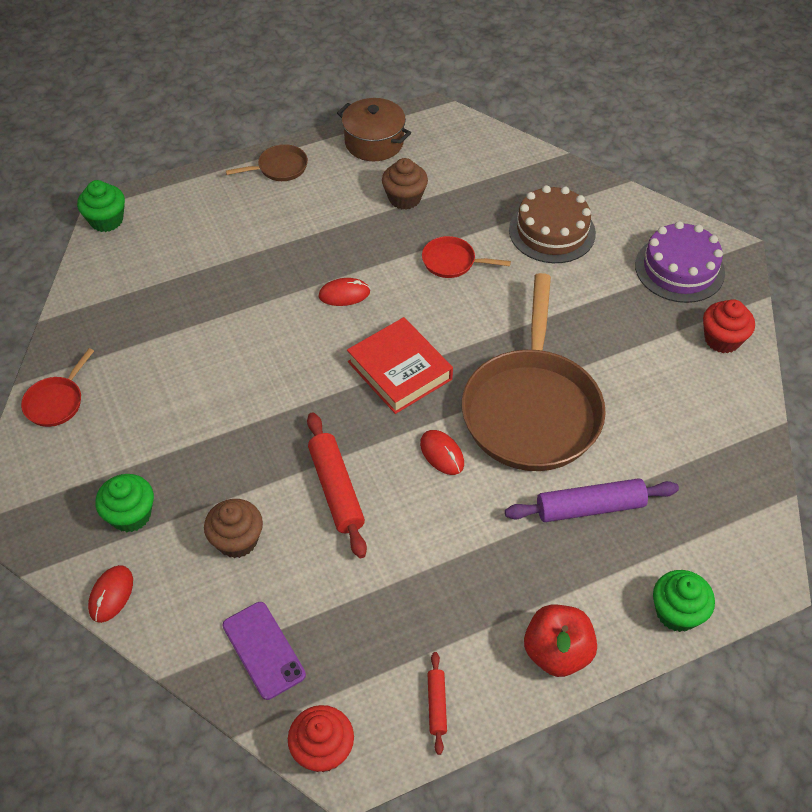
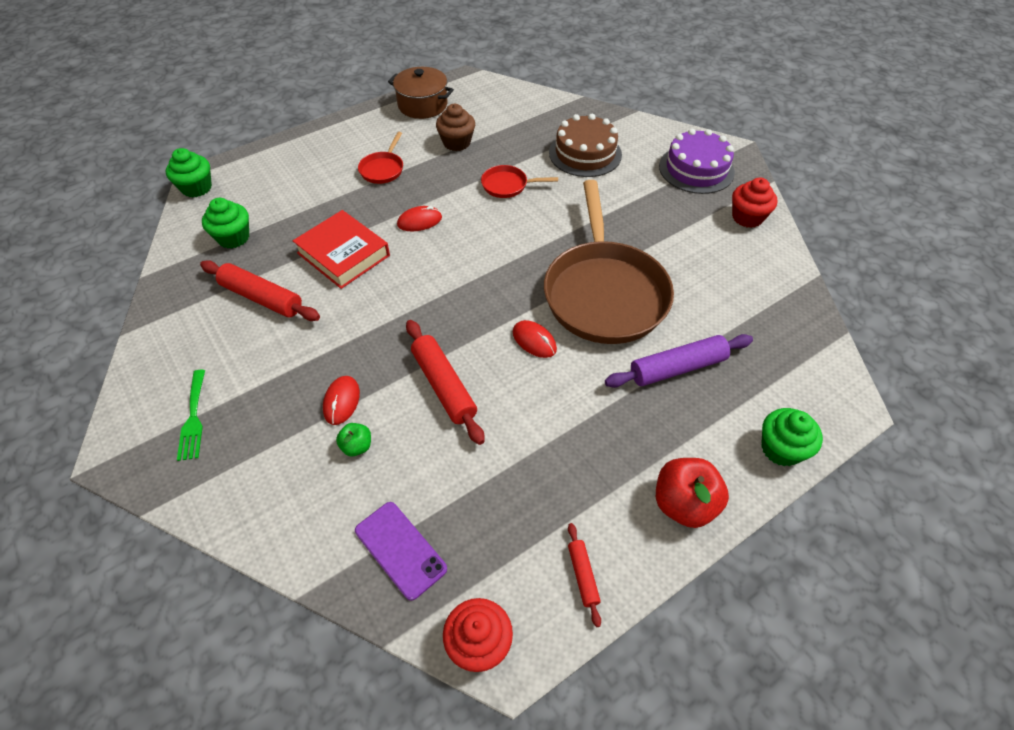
camera: 10 degrees left, 0 degrees up
(56, 402) = (163, 345): red pan -> red pan (383, 169)
(79, 486) = (193, 418): none -> green fork
(111, 595) = (237, 519): red mouse -> red mouse (341, 401)
(131, 515) = (248, 438): green cupcake -> green cupcake (233, 237)
(162, 363) = (262, 298): none -> red rolling pin
(237, 540) = (357, 446): brown cupcake -> green apple
(279, 168) = (345, 131): brown pan -> none
(399, 370) = (481, 276): red book -> red book (343, 254)

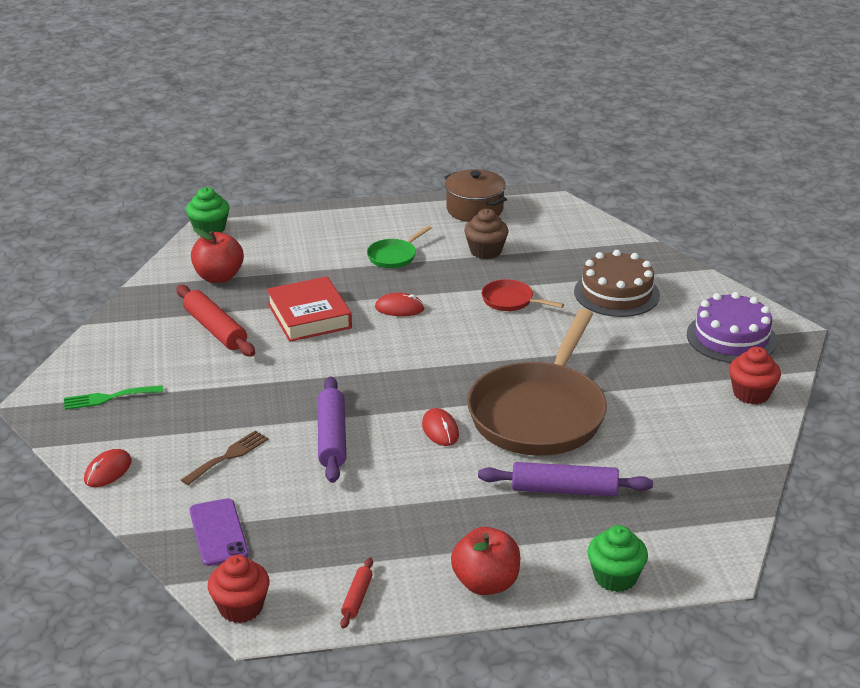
camera: 25 degrees right, 20 degrees down
(193, 418) = (108, 398): green fork -> green fork turned 60 degrees clockwise
(233, 237) = (218, 277): green cupcake -> red apple
(341, 401) = (236, 422): red mouse -> red mouse (108, 471)
(357, 446) = (228, 456): green apple -> brown fork
(383, 169) = (394, 256): red pan -> green pan
(443, 386) = (332, 438): red rolling pin -> purple rolling pin

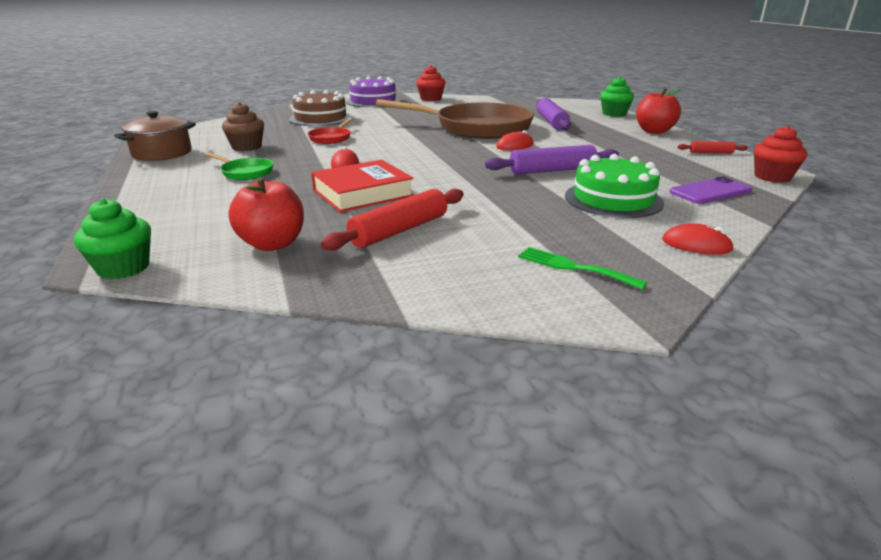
camera: 100 degrees left, 5 degrees down
(108, 398) = (573, 267): green fork -> green fork turned 150 degrees clockwise
(228, 456) = (613, 199): brown fork -> green cake

